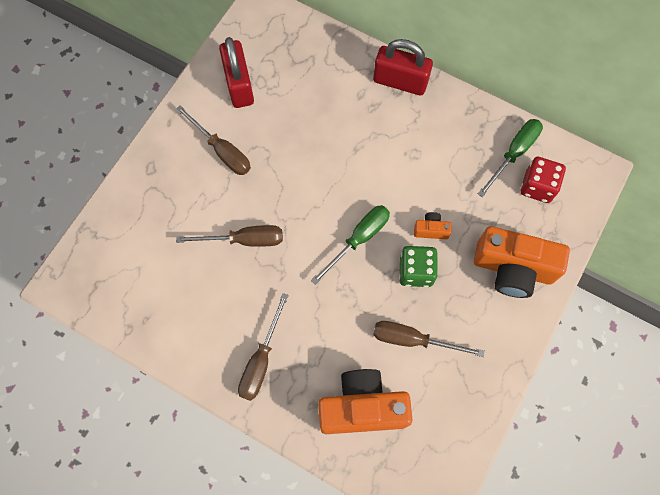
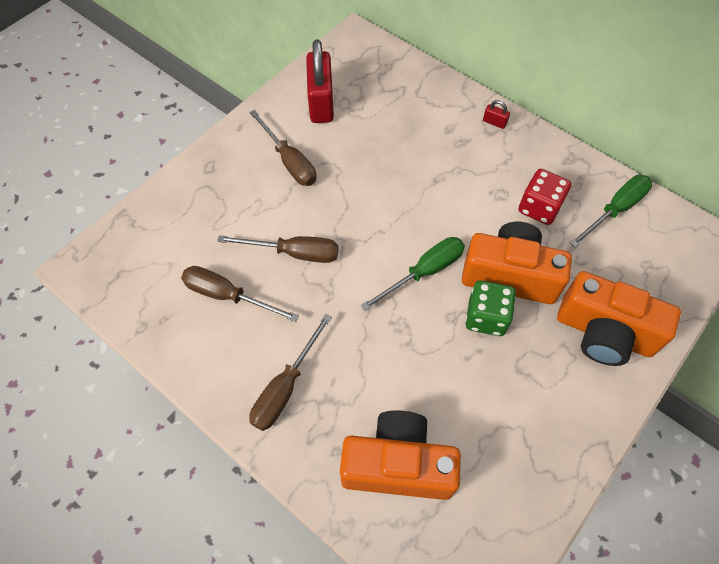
camera: 10 degrees right, 10 degrees down
(400, 81) = (494, 122): red padlock -> red padlock, size x0.40
(413, 340) = (473, 394): brown screwdriver -> brown screwdriver (228, 296)
(431, 230) = (510, 275): orange camera -> orange camera, size x2.31
(537, 186) = (640, 248): red dice -> red dice (539, 208)

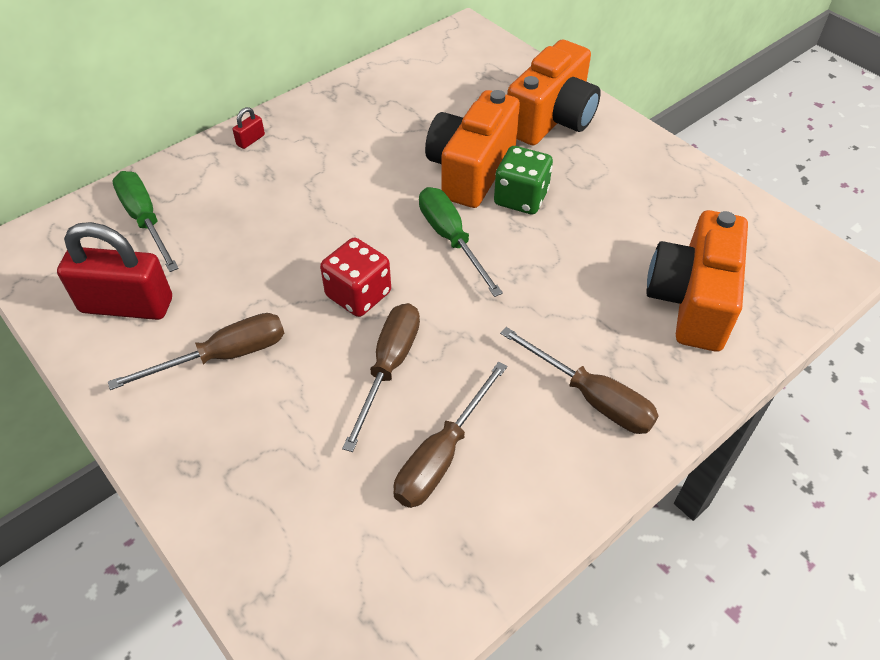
camera: 80 degrees left, 10 degrees down
(539, 208) = (389, 130): red dice -> red dice (358, 294)
(615, 210) = (409, 79): green screwdriver -> green screwdriver (145, 220)

